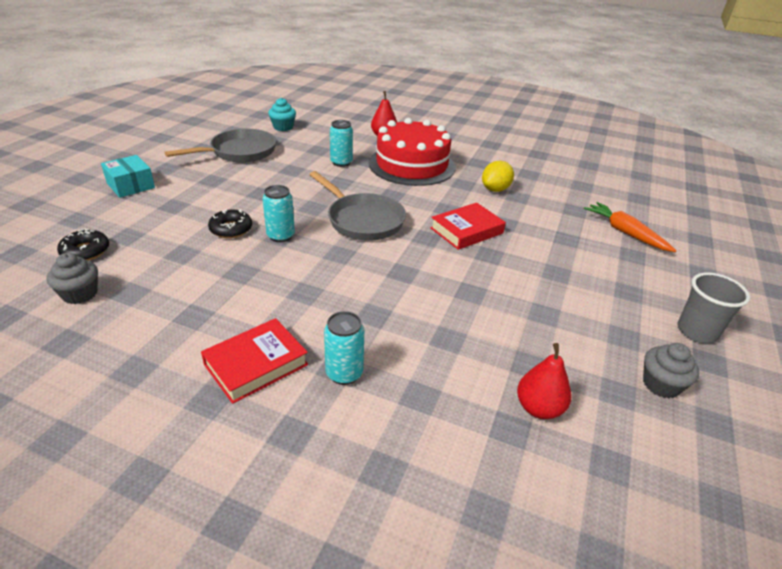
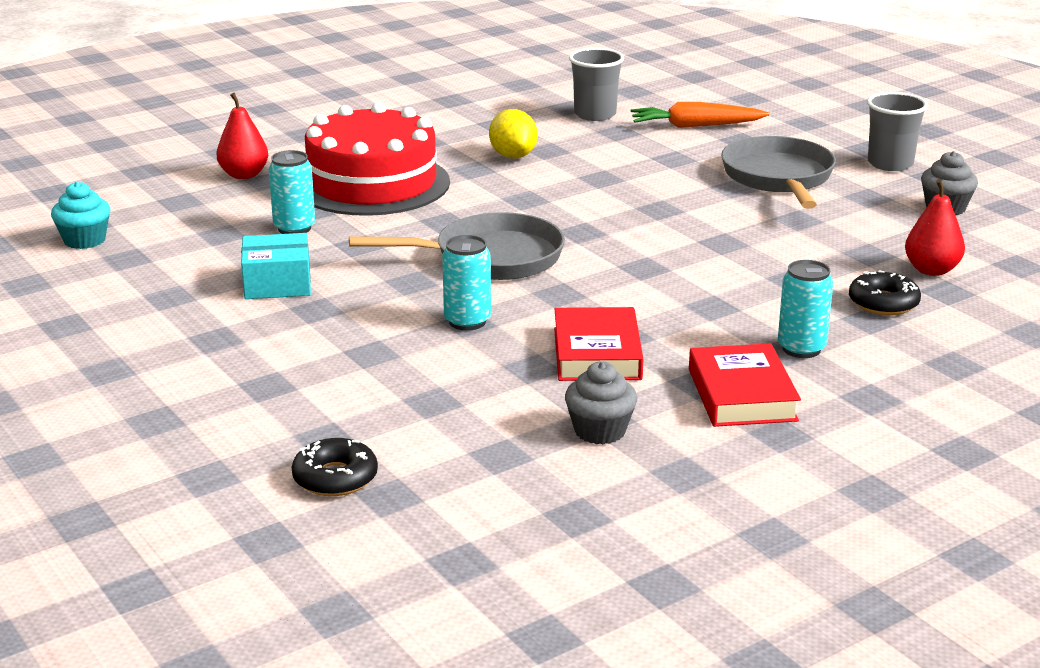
camera: 55 degrees left, 10 degrees down
(80, 294) = (462, 494): grey cupcake -> grey cupcake (600, 431)
(131, 185) = (138, 412): turquoise box -> turquoise box (277, 283)
(231, 229) = (404, 353): black donut -> black donut (883, 303)
(239, 152) = (136, 297): grey pan -> grey pan (779, 178)
(466, 231) = (593, 204): red book -> red book (597, 354)
(586, 196) = (595, 114): none -> grey cup

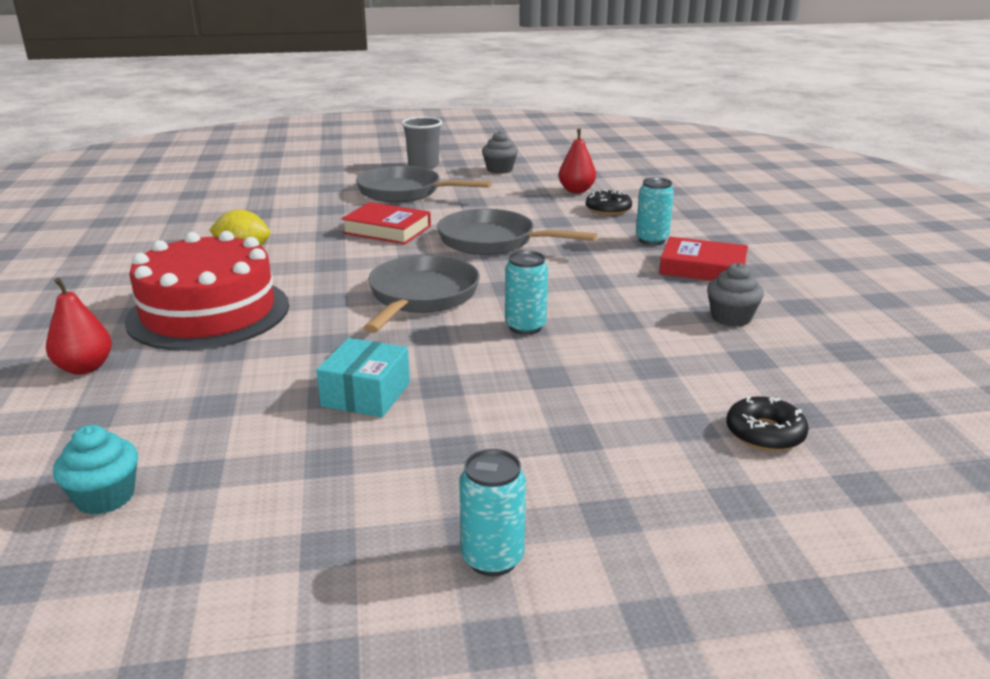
camera: 65 degrees left, 0 degrees up
(294, 228) = (254, 364): turquoise can -> turquoise can (492, 558)
(595, 114) = (213, 212): grey cup -> none
(597, 354) = (615, 295): red book -> red book (387, 230)
(680, 258) = (493, 241): none -> grey pan
(695, 126) = (287, 192): orange carrot -> none

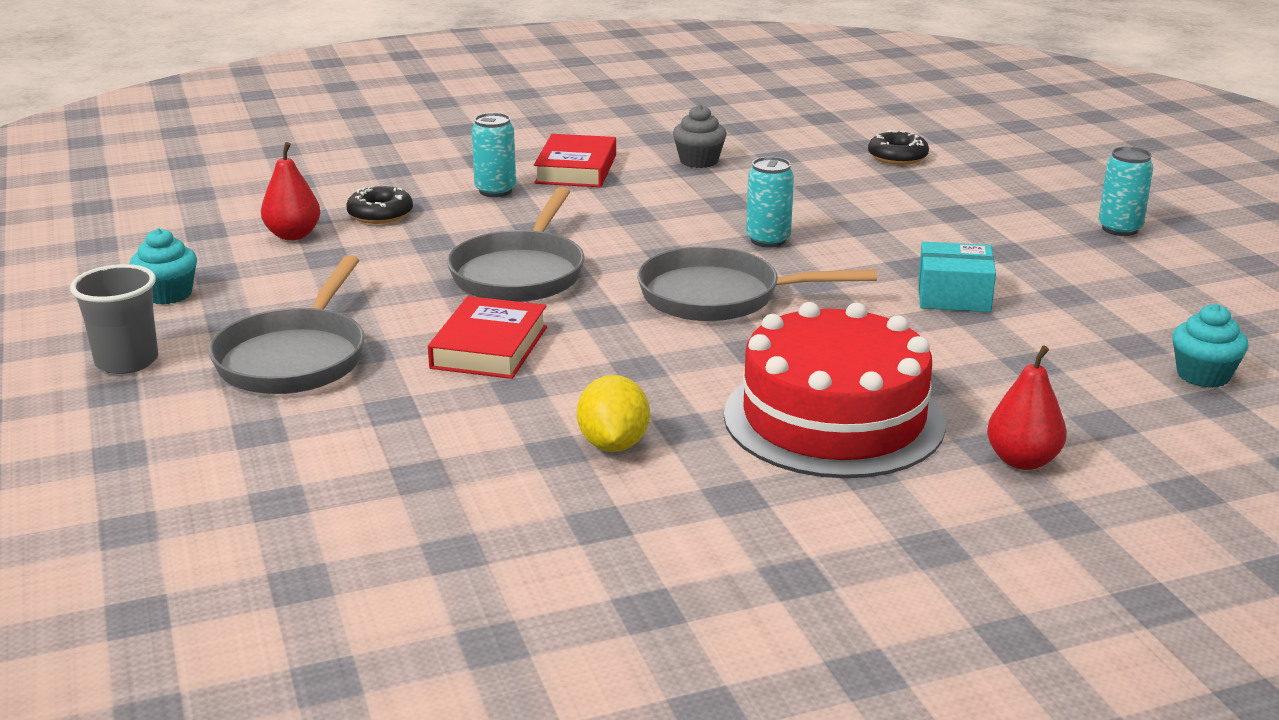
camera: 100 degrees left, 0 degrees up
(499, 170) = (168, 294): grey cupcake -> turquoise cupcake

